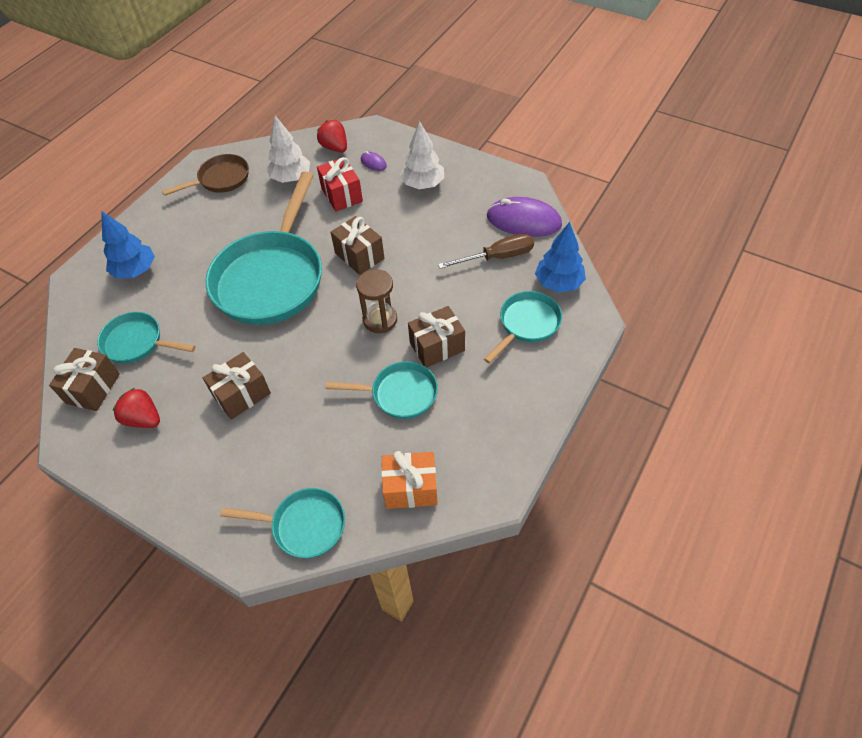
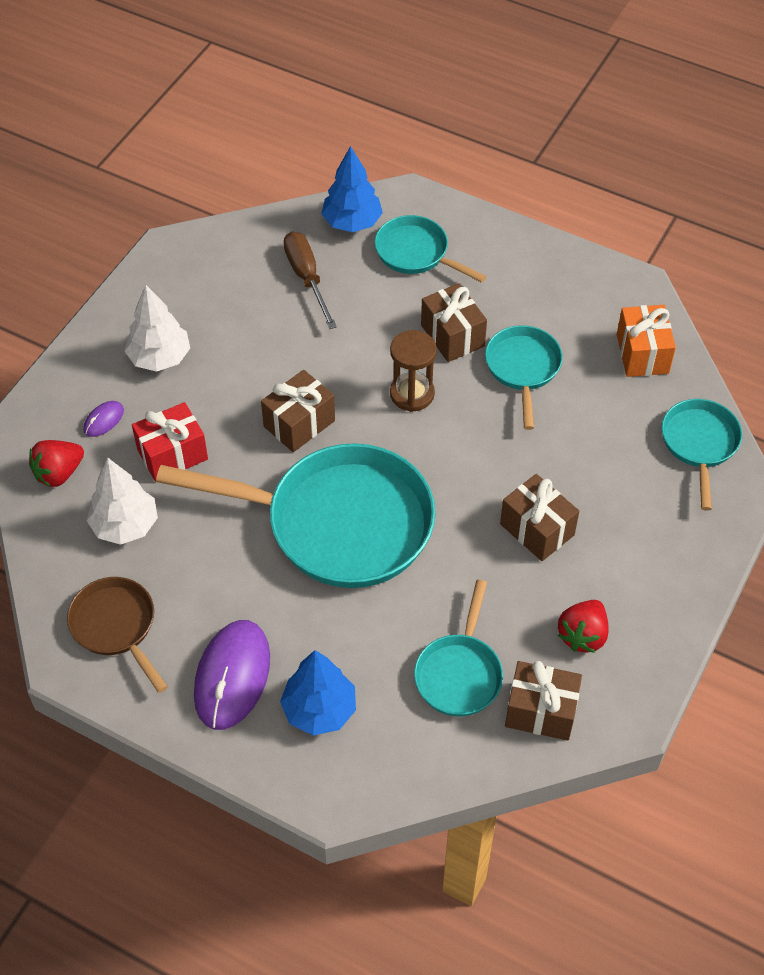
camera: 95 degrees left, 0 degrees up
(523, 221) = (243, 251): purple mouse -> purple mouse (232, 676)

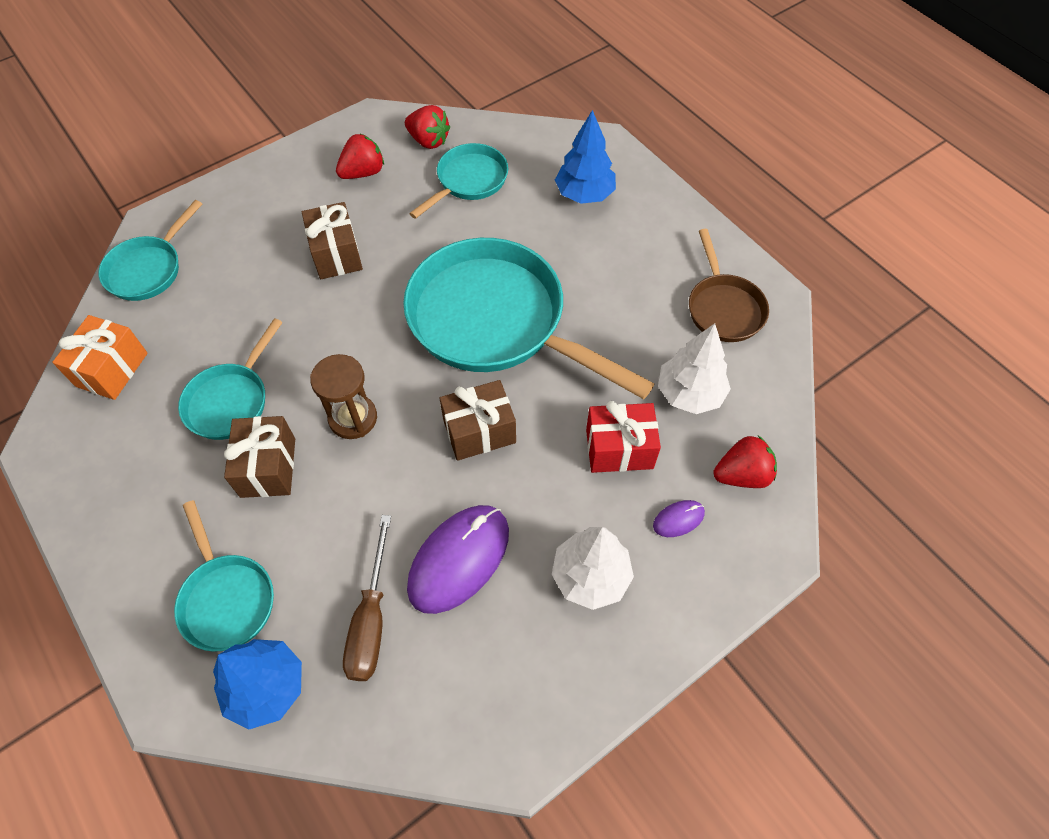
camera: 155 degrees left, 5 degrees up
(232, 676) = (640, 238): purple mouse -> purple mouse (459, 559)
(541, 711) = (428, 141): brown gift -> red strawberry

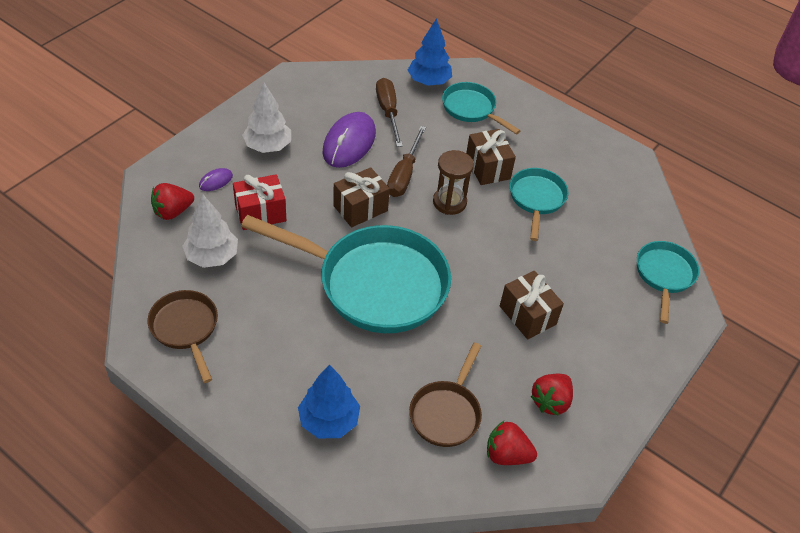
camera: 160 degrees right, 10 degrees down
(112, 369) = (629, 204): orange gift -> none
(397, 478) = (404, 174): none -> brown screwdriver
(469, 181) = (446, 413): turquoise pan -> brown pan

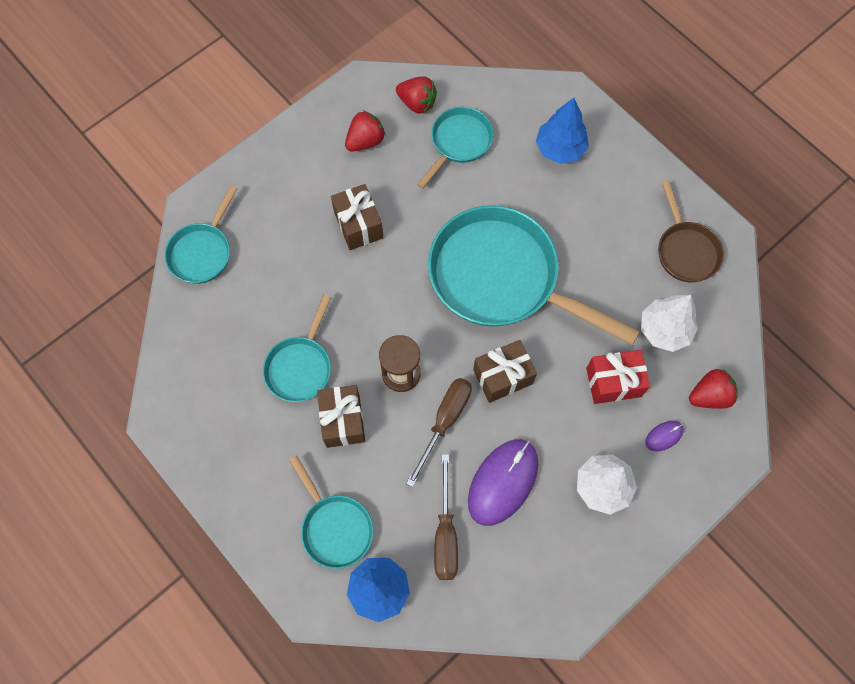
camera: 165 degrees left, 20 degrees up
(446, 413) = (459, 143): brown pan -> turquoise pan

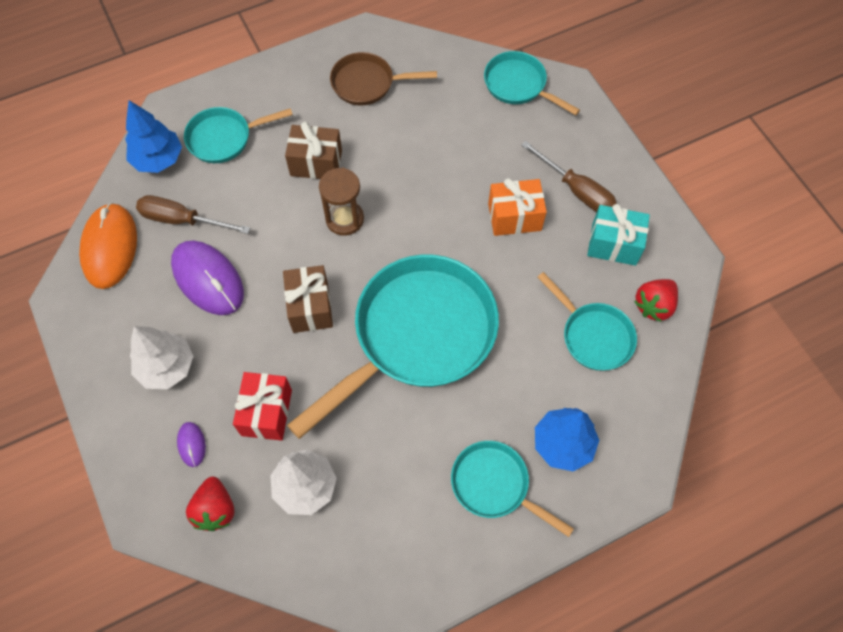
camera: 105 degrees right, 5 degrees down
(300, 367) = (379, 140): turquoise pan -> turquoise pan (494, 485)
(358, 225) = (514, 217): brown gift -> orange gift
(365, 141) = (614, 244): red strawberry -> turquoise gift
(445, 421) = (284, 245): brown screwdriver -> brown screwdriver (576, 190)
(497, 597) = (110, 247): none -> orange mouse
(686, 250) = (393, 548): brown pan -> brown pan (367, 83)

